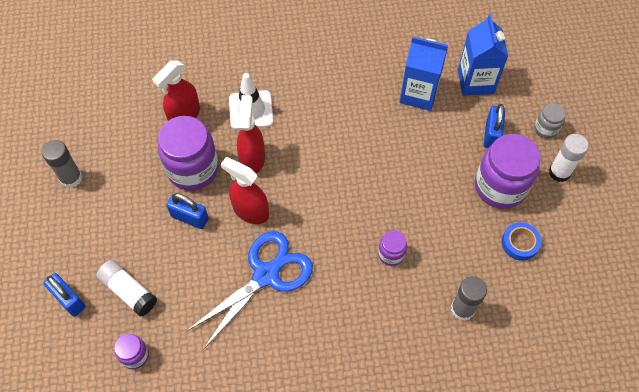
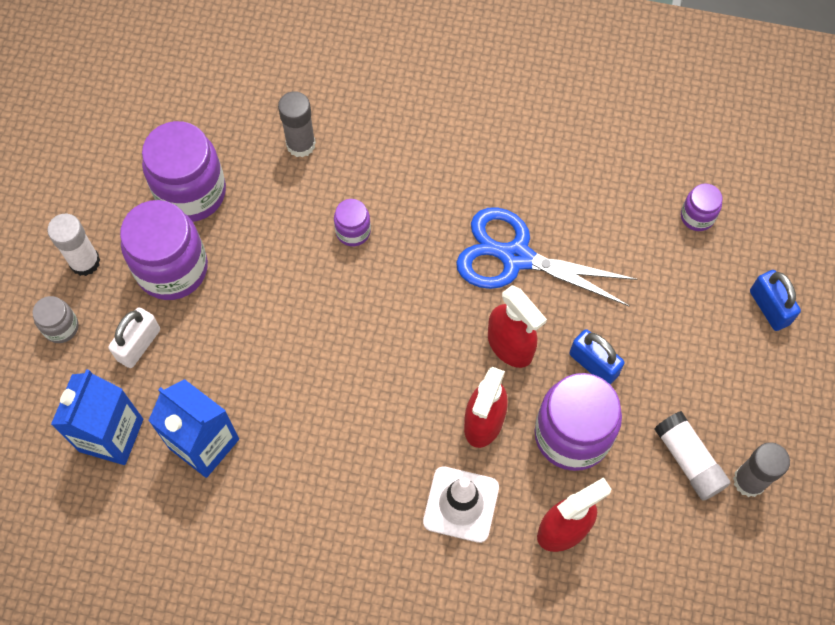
camera: 160 degrees left, 5 degrees up
(129, 291) = (692, 293): white glue stick -> white glue stick (688, 460)
(266, 275) = (516, 257): blue scissors -> blue scissors turned 45 degrees clockwise
(491, 134) = (139, 344): blue padlock -> white padlock
(520, 243) = (191, 192): blue tape -> purple jar

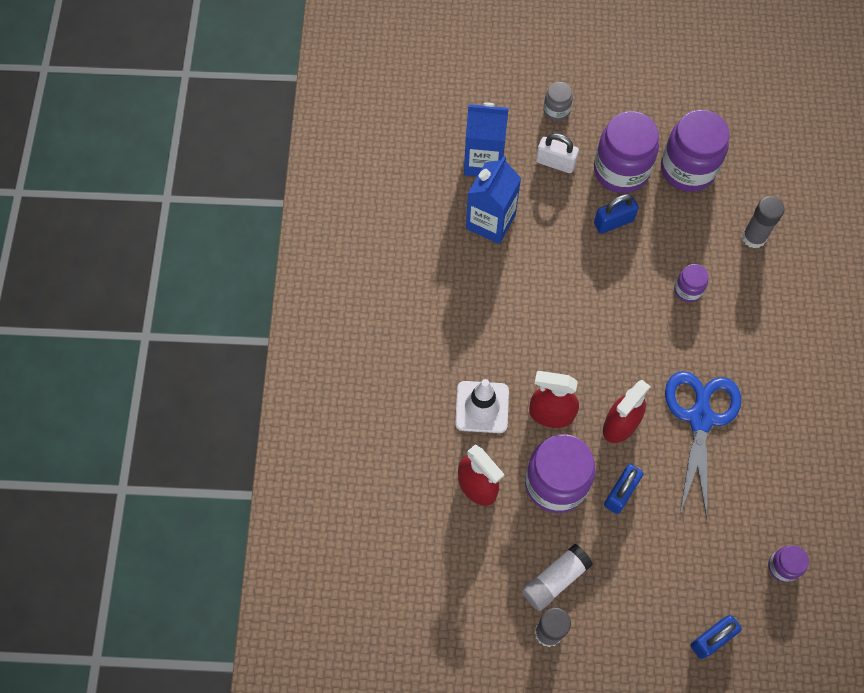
camera: 80 degrees right, 0 degrees up
(85, 262) = (611, 113): white glue stick -> none
(242, 293) = (613, 222): none -> blue padlock

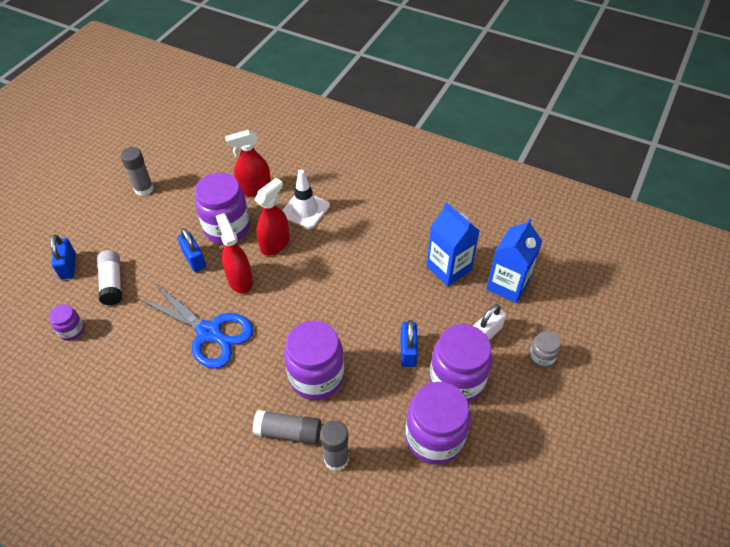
camera: 115 degrees right, 15 degrees down
(555, 580) = (170, 204): white glue stick -> white glue stick (112, 283)
(688, 290) = (316, 377): purple jar -> purple jar, size x2.06
(755, 287) = (288, 432): none -> grey glue stick

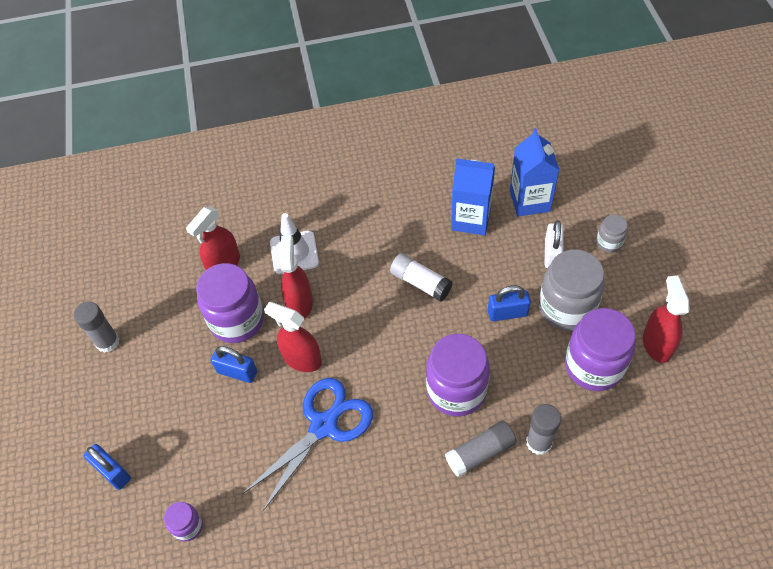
camera: 35 degrees left, 5 degrees up
(112, 283) = (179, 453): white glue stick -> white glue stick (420, 283)
(209, 332) = (324, 425): blue scissors -> blue scissors turned 45 degrees counterclockwise
(408, 351) = (507, 313): blue padlock -> blue padlock turned 60 degrees counterclockwise
(456, 380) = (566, 308): purple jar -> grey jar
(502, 461) = (657, 344): none -> red spray bottle

